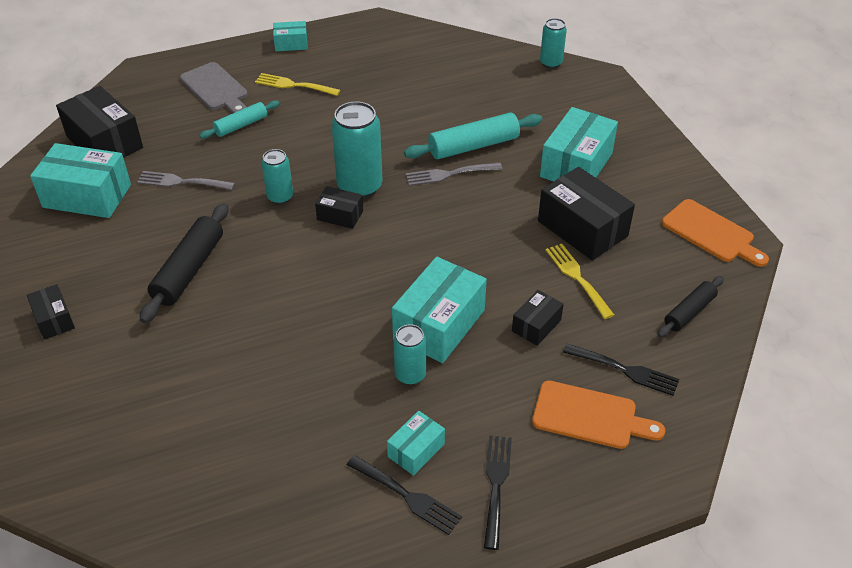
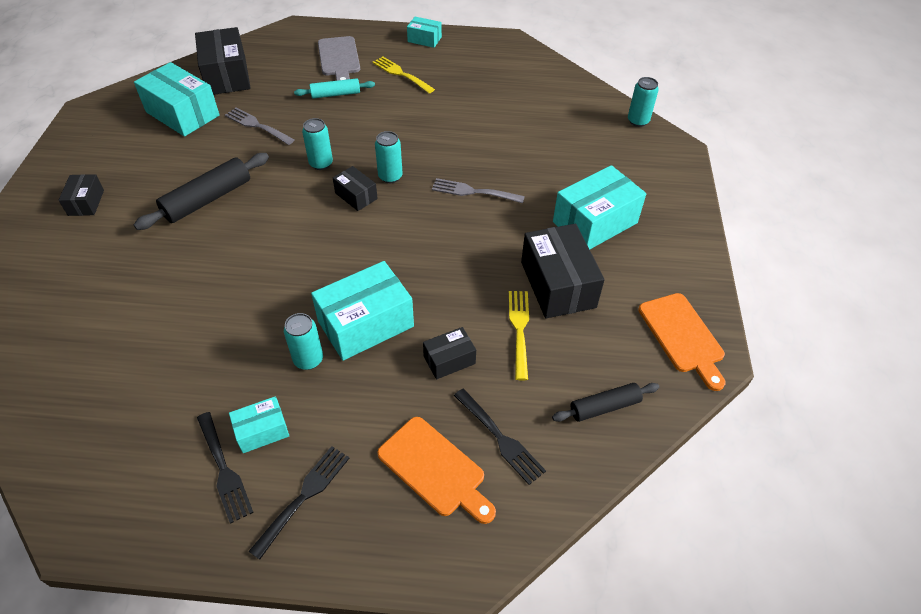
camera: 25 degrees right, 5 degrees up
(359, 186) = (390, 176): turquoise can -> turquoise can, size x0.58
(473, 146) = (513, 174): turquoise rolling pin -> none

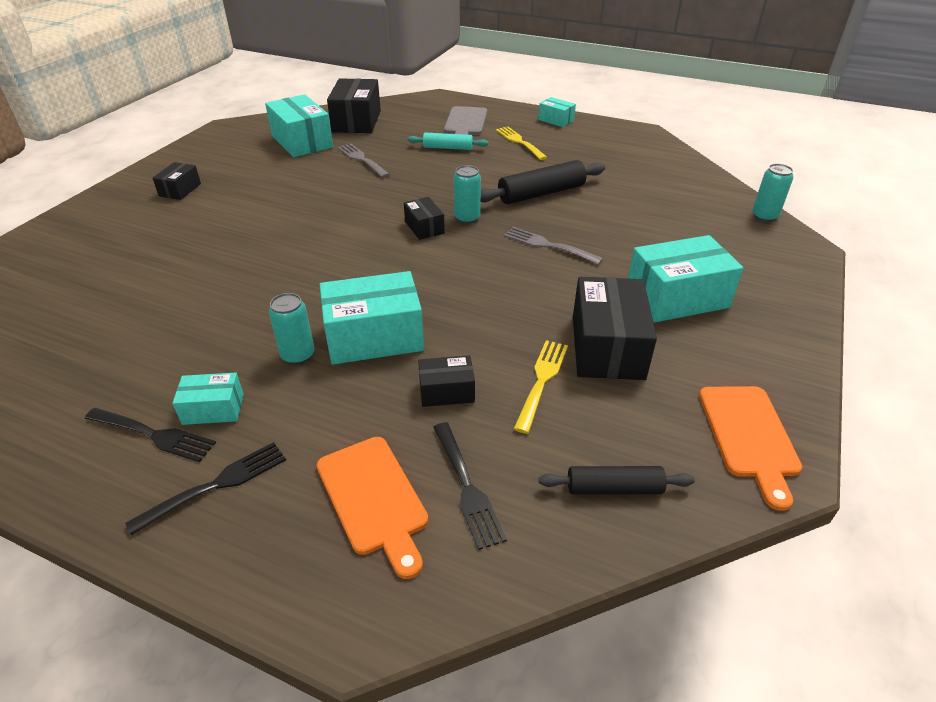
camera: 20 degrees right, 10 degrees down
(208, 199) = (284, 205): black rolling pin -> black rolling pin (541, 193)
(223, 470) = (154, 435): black fork -> black fork turned 60 degrees counterclockwise
(321, 163) = (404, 196): turquoise can -> none

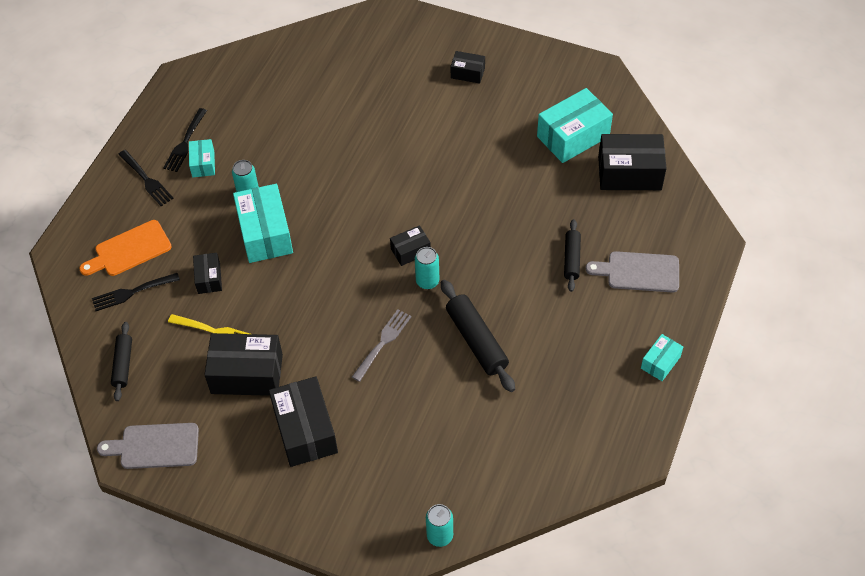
camera: 90 degrees right, 15 degrees up
(362, 159) = (537, 190): grey fork -> none
(447, 148) = (571, 259): turquoise rolling pin -> black rolling pin
(519, 142) = (594, 324): yellow fork -> none
(676, 297) = (305, 430): turquoise box -> black box
(749, 436) = (155, 446): orange cutting board -> grey cutting board

